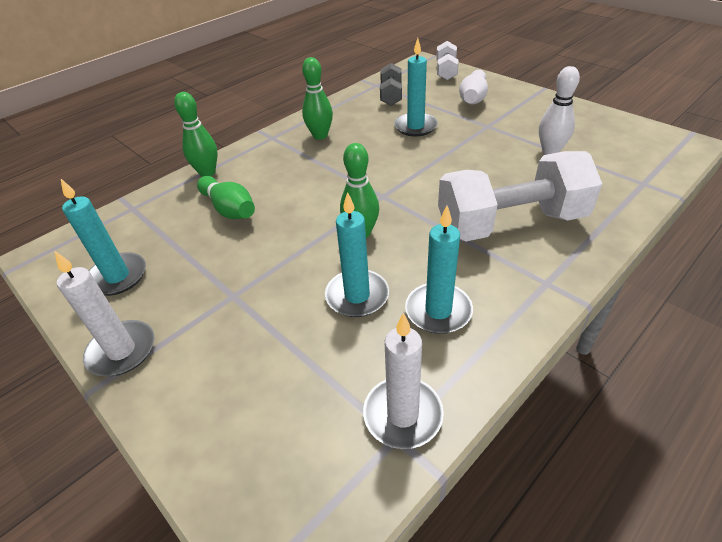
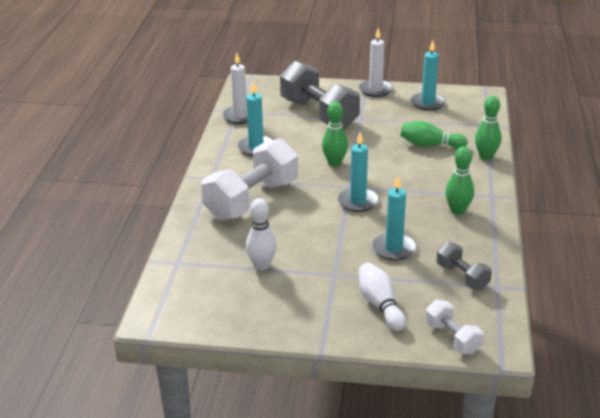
camera: 140 degrees right, 10 degrees down
(272, 339) = (319, 114): none -> grey dumbbell
(357, 296) = (301, 139): turquoise candle -> turquoise candle (358, 202)

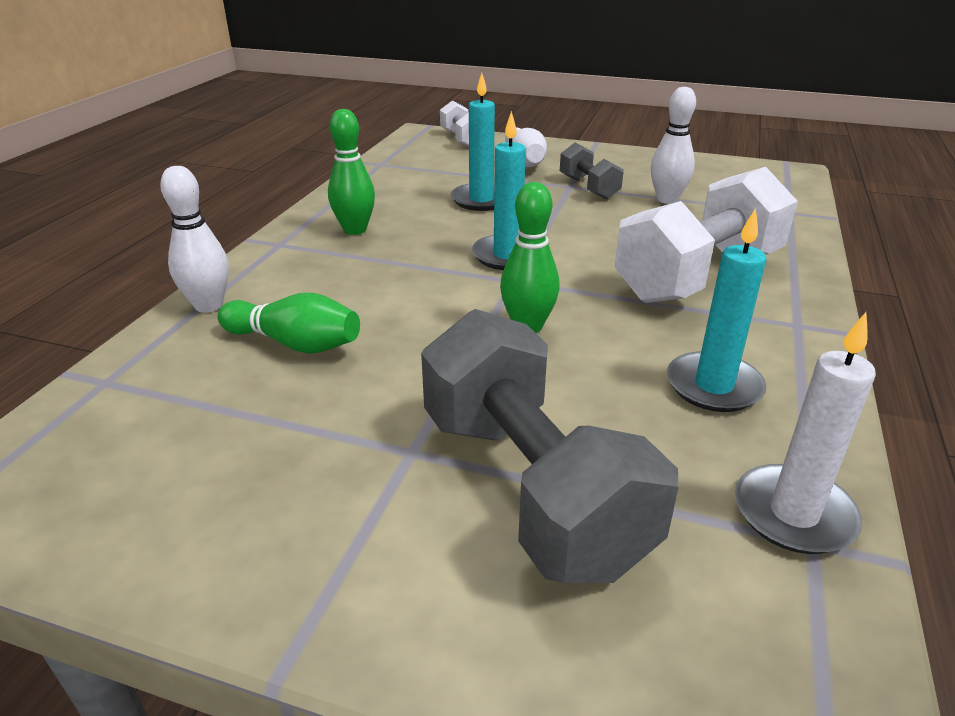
camera: 170 degrees left, 0 degrees up
(375, 90) = (285, 591): white candle -> none
(428, 103) = (170, 486): turquoise candle -> none
(462, 276) = (413, 172): grey dumbbell -> grey dumbbell (588, 188)
(486, 157) = (208, 305): green bowling pin -> white bowling pin

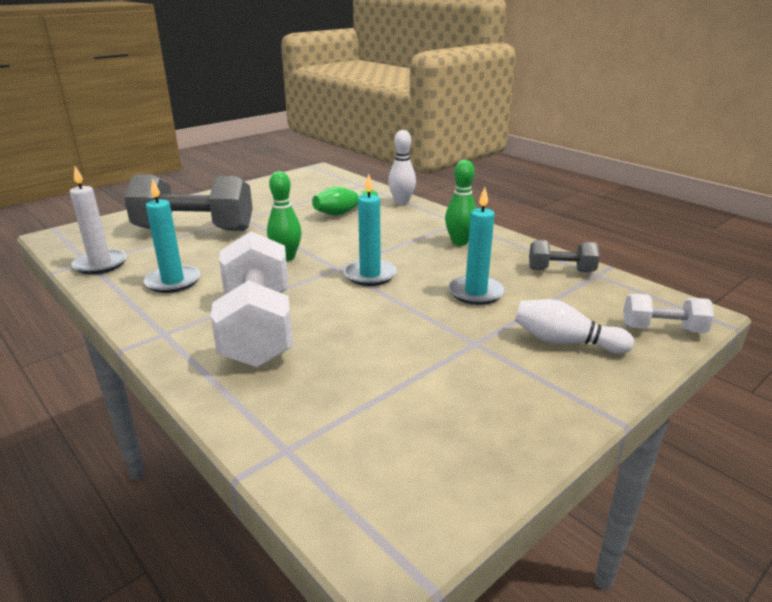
camera: 120 degrees right, 5 degrees down
(588, 188) = (462, 350): grey dumbbell -> grey dumbbell (561, 270)
(667, 199) = (394, 382): white bowling pin -> none

